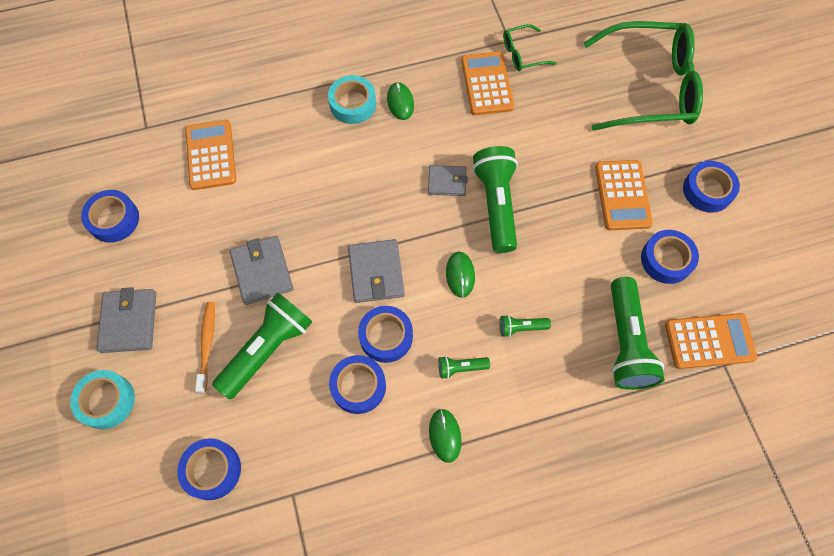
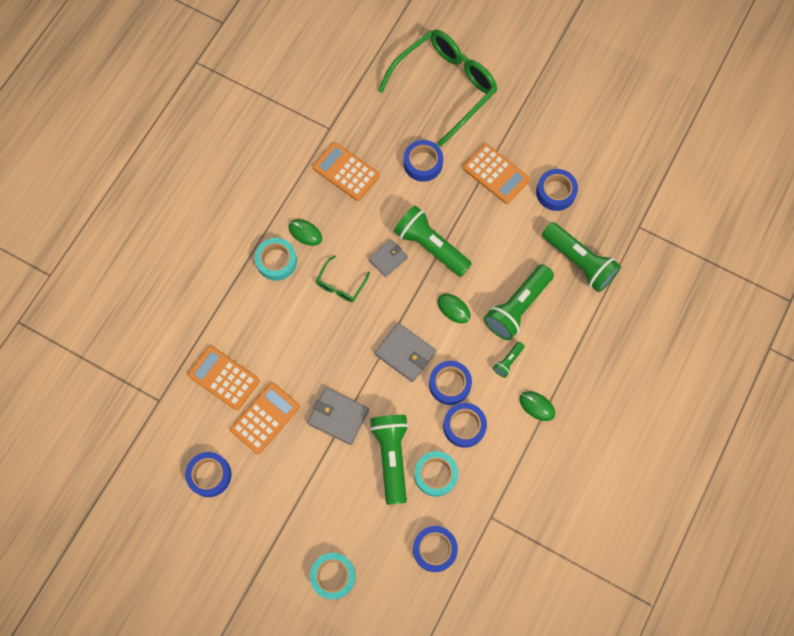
camera: 45 degrees left, 5 degrees up
(129, 322) = (293, 522): grey wallet -> none
(207, 345) = (354, 489): orange toothbrush -> none
(287, 403) = (435, 474): none -> turquoise tape
(521, 327) = (517, 307): green flashlight -> green flashlight, size x2.19
(522, 54) = (347, 131): green glasses -> green glasses (340, 284)
(707, 190) = (539, 127): blue tape -> blue tape (423, 163)
(709, 341) = (620, 220): orange calculator -> orange calculator (265, 418)

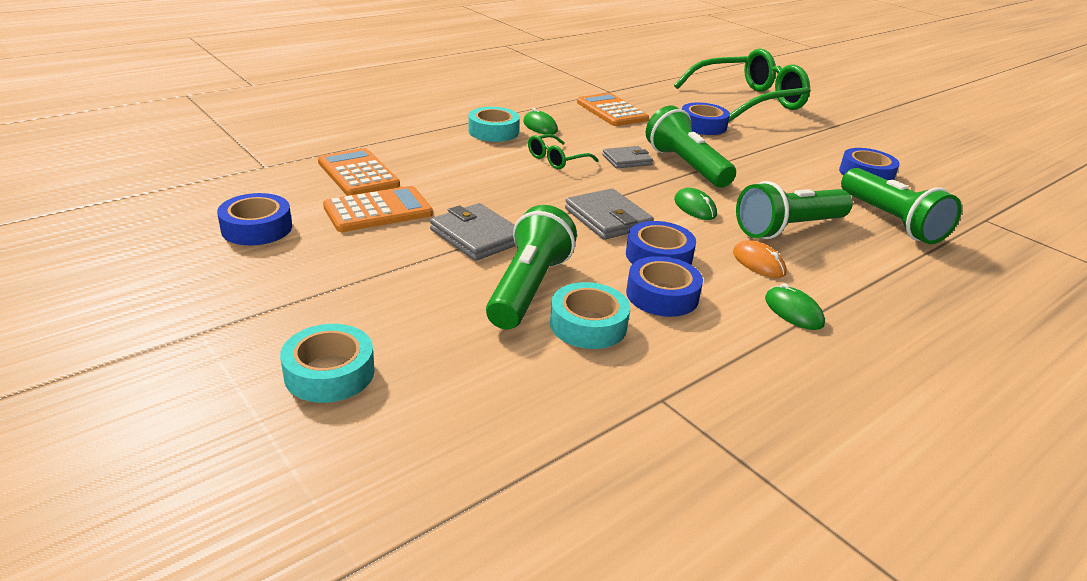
camera: 20 degrees right, 40 degrees down
(434, 549) = (534, 403): blue tape -> none
(495, 174) = (789, 149): orange calculator -> none
(508, 361) = (758, 263): green flashlight -> orange mouse

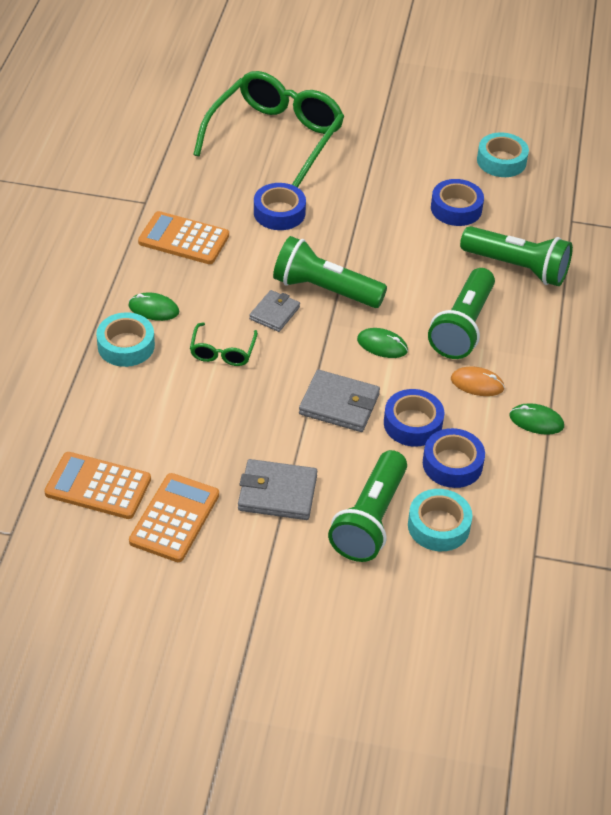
camera: 40 degrees left, 15 degrees up
(257, 228) = (118, 604): blue tape -> none
(329, 373) = (346, 680): turquoise tape -> turquoise tape (501, 161)
(528, 288) = (370, 520): green flashlight -> green flashlight turned 135 degrees counterclockwise

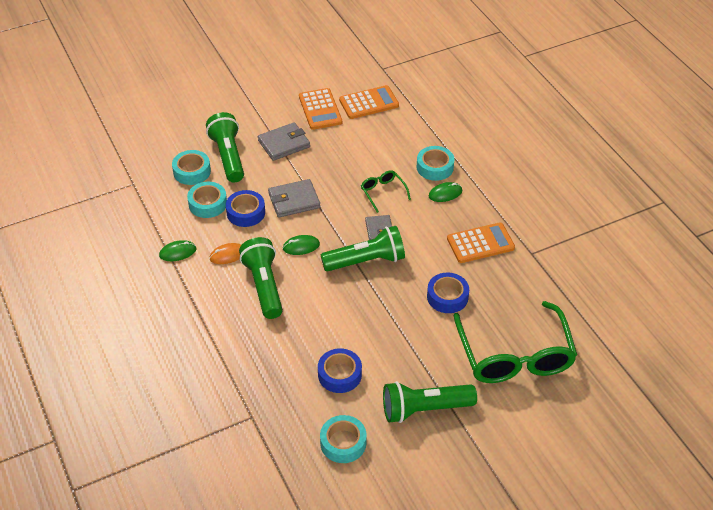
camera: 145 degrees right, 0 degrees up
(452, 464) = (208, 204): blue tape -> turquoise tape
(517, 268) = (261, 351): green flashlight -> green flashlight (424, 409)

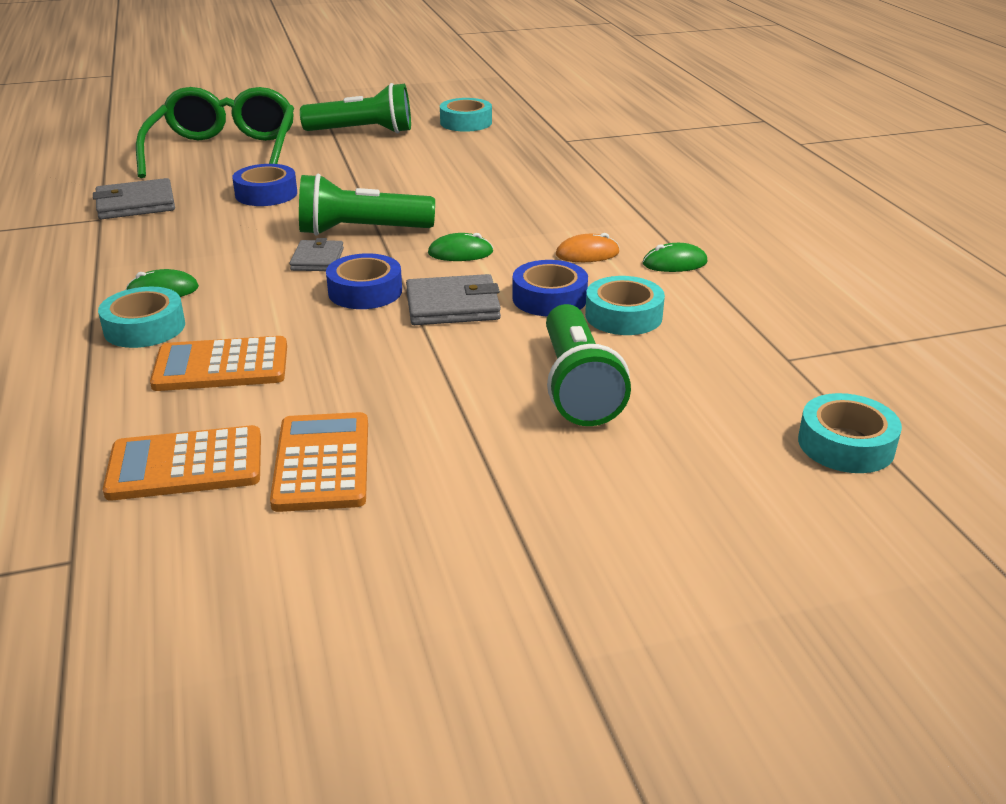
camera: 170 degrees left, 15 degrees down
(192, 171) = (660, 367): turquoise tape -> turquoise tape (846, 444)
(264, 286) = (532, 221): green flashlight -> none
(284, 144) = (443, 397): grey wallet -> grey wallet (136, 204)
(339, 374) = (450, 155): blue tape -> blue tape (365, 291)
(383, 192) = (277, 302): green glasses -> none
(480, 243) = (166, 233): orange calculator -> orange calculator (221, 366)

